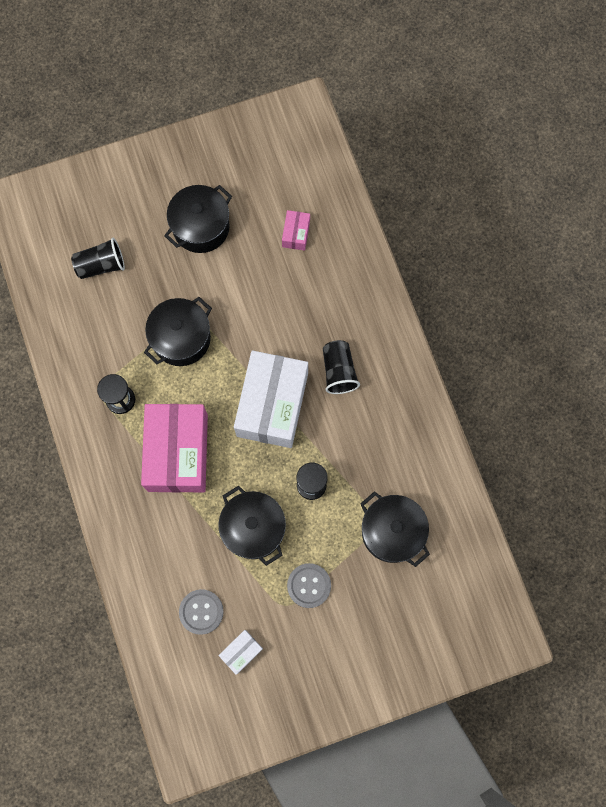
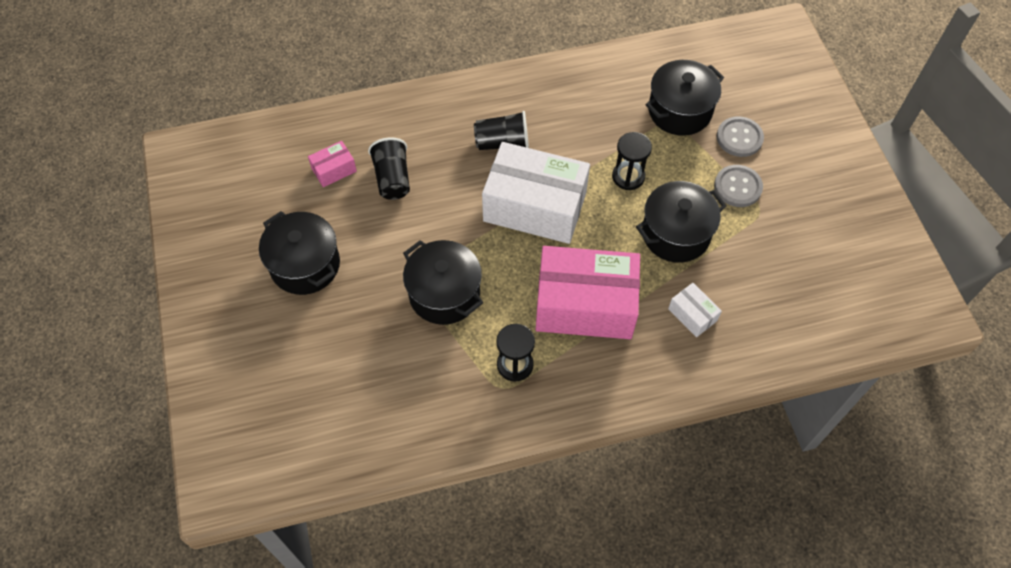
camera: 85 degrees left, 15 degrees down
(101, 265) = (333, 380): black cup -> black cup (392, 178)
(201, 611) = (771, 291): grey button -> grey button (739, 138)
(241, 652) = (812, 254): white box -> white box (692, 315)
(296, 234) = (334, 170): pink box -> pink box turned 45 degrees counterclockwise

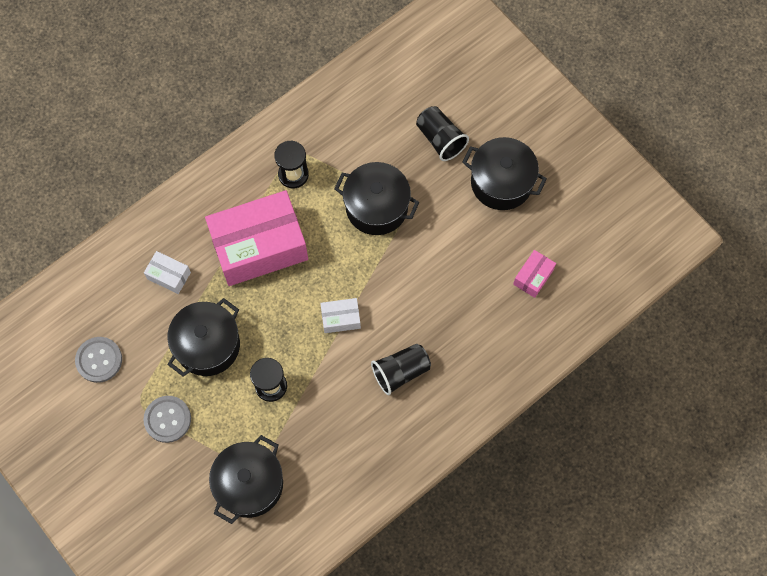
camera: 155 degrees right, 10 degrees up
(392, 178) = (477, 291): black cup -> black cup (440, 139)
(535, 206) = (341, 318): white box -> white box, size x0.43
(739, 138) = (182, 477): grey button -> grey button (99, 360)

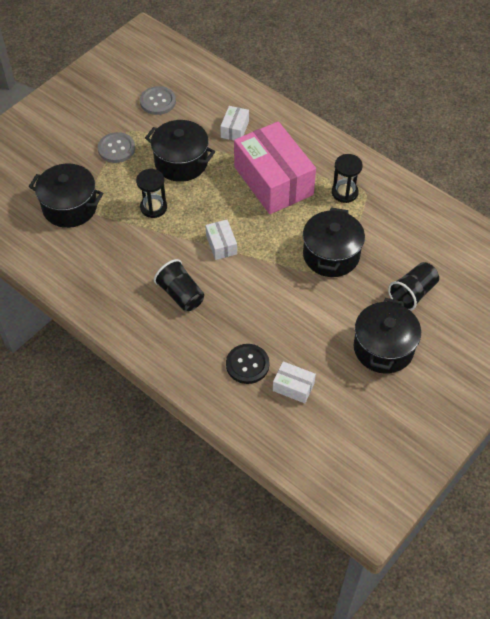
camera: 80 degrees right, 15 degrees down
(500, 317) = (247, 364): none -> black button
(533, 277) = (293, 387): pink box -> white box

